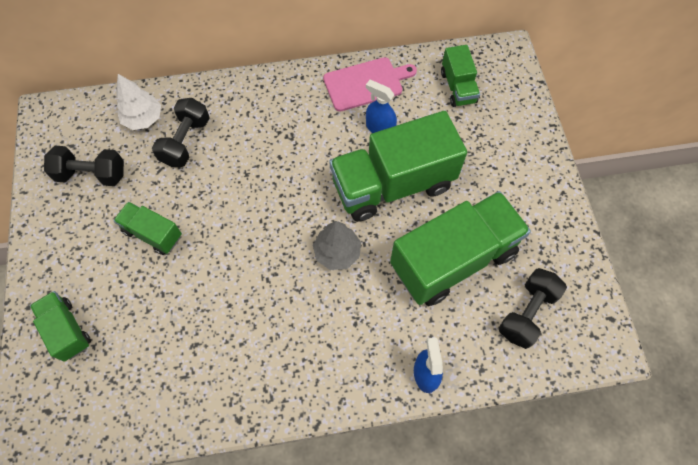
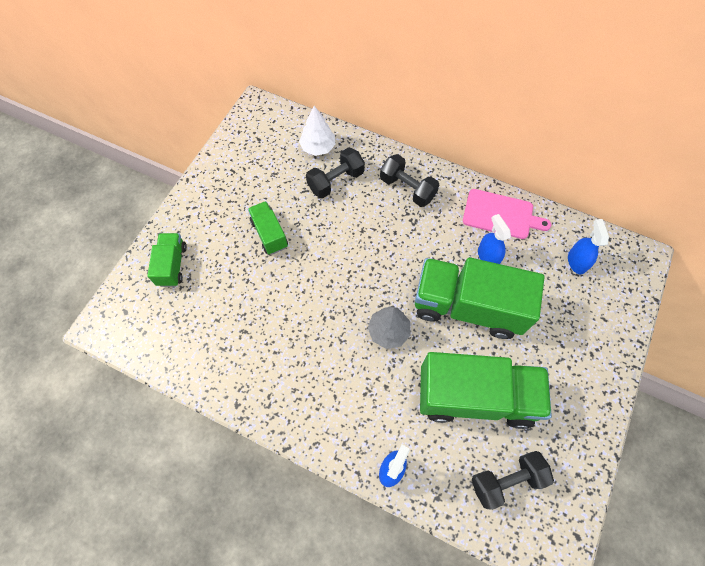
camera: 35 degrees right, 0 degrees up
(92, 174) = (258, 167): black dumbbell -> black dumbbell (407, 188)
(458, 87) = (576, 261): green truck -> blue spray bottle

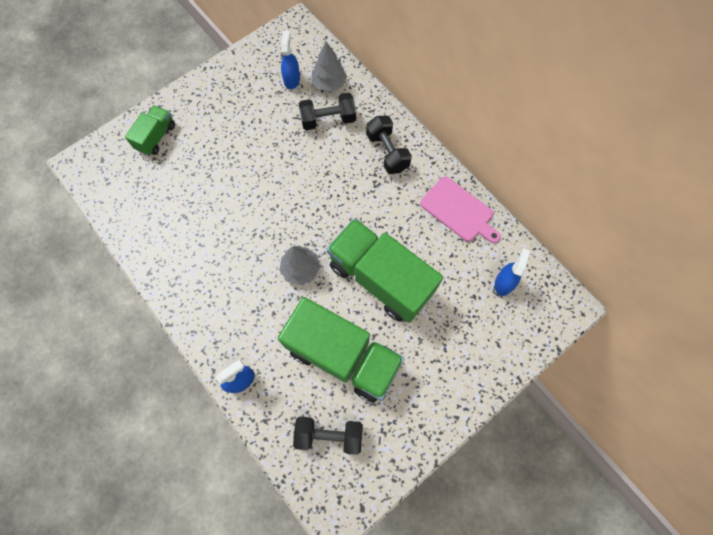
camera: 25 degrees right, 5 degrees up
(269, 234) = (247, 143): green truck -> none
(318, 147) = (329, 83): white tree -> grey tree
(488, 256) = (424, 243): blue spray bottle -> blue spray bottle (292, 79)

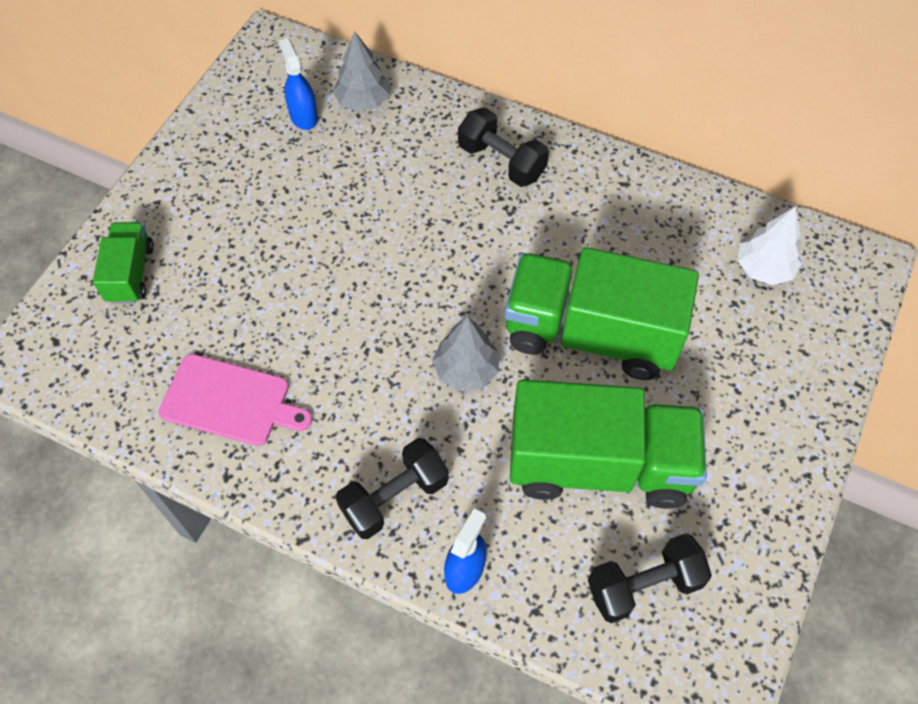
camera: 25 degrees left, 10 degrees down
(328, 120) = (389, 150): black dumbbell -> black dumbbell (394, 497)
(459, 210) = (647, 199): pink cutting board -> pink cutting board (230, 401)
(504, 282) = (763, 268): blue spray bottle -> white tree

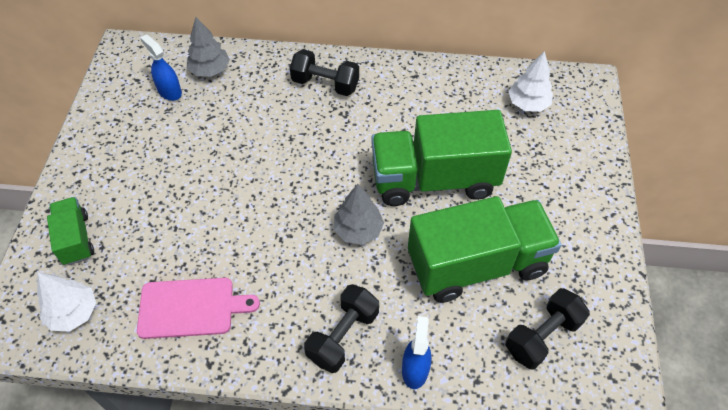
camera: 20 degrees left, 5 degrees down
(98, 362) = (73, 313): none -> white tree

